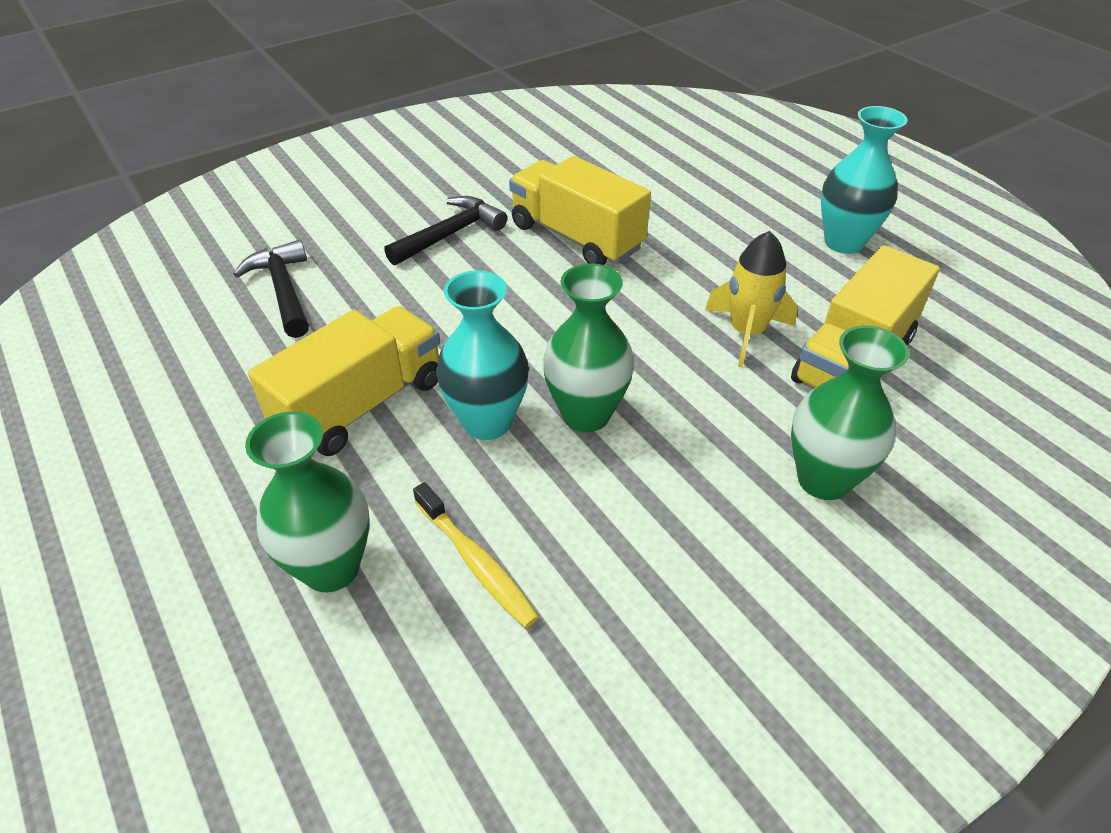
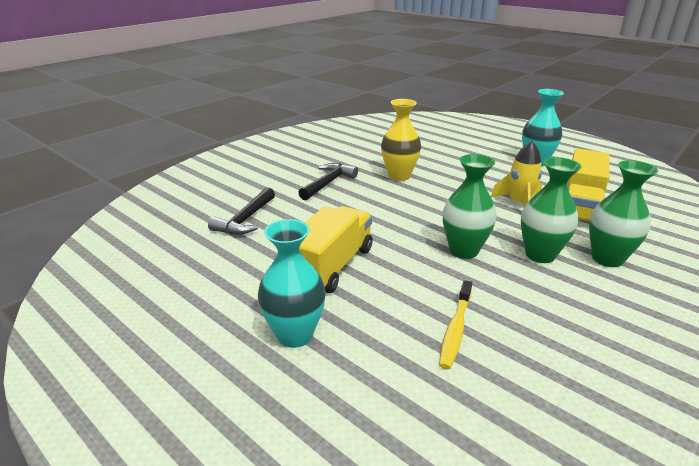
camera: 15 degrees left, 15 degrees down
(283, 290) = (245, 220): black hammer -> black hammer turned 120 degrees counterclockwise
(331, 568) = (370, 349): green vase -> green vase (540, 255)
(476, 562) = (455, 329): yellow toothbrush -> yellow toothbrush turned 75 degrees clockwise
(487, 422) = (411, 262): turquoise vase -> turquoise vase (295, 335)
(576, 237) = (399, 176): yellow truck -> yellow vase

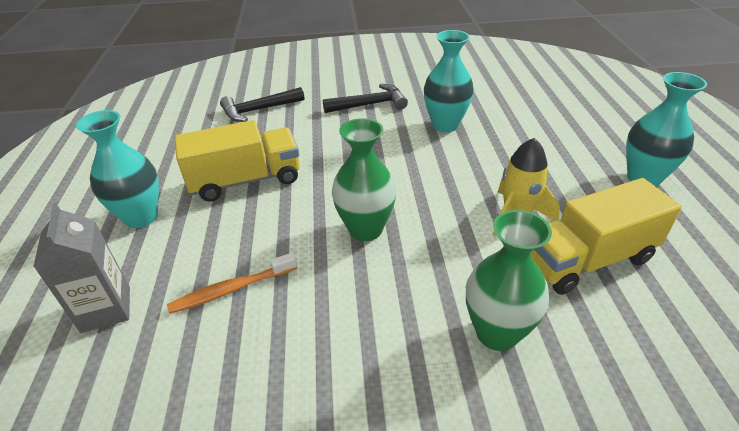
camera: 45 degrees right, 10 degrees up
(397, 404) = (106, 309): none -> grey carton
(399, 176) = (445, 125): yellow vase -> turquoise vase
(455, 329) = (231, 289): yellow toothbrush -> orange toothbrush
(540, 255) = (429, 279): green vase -> none

